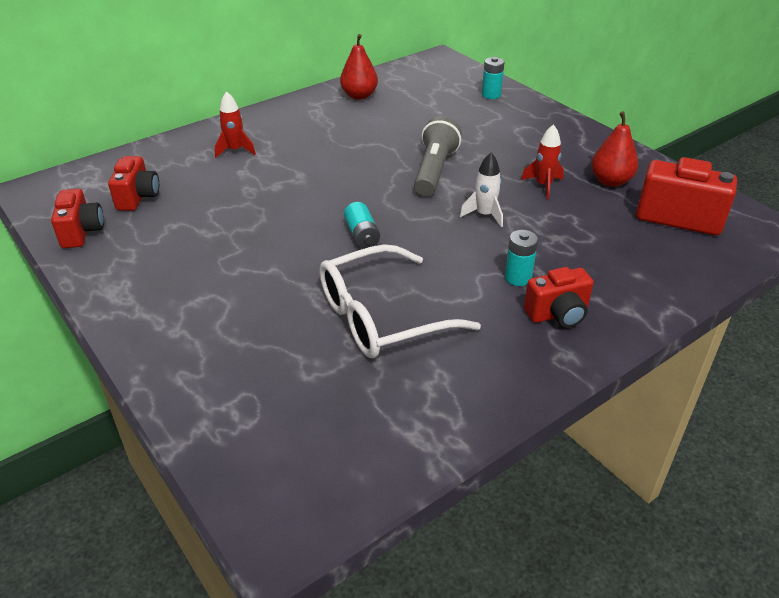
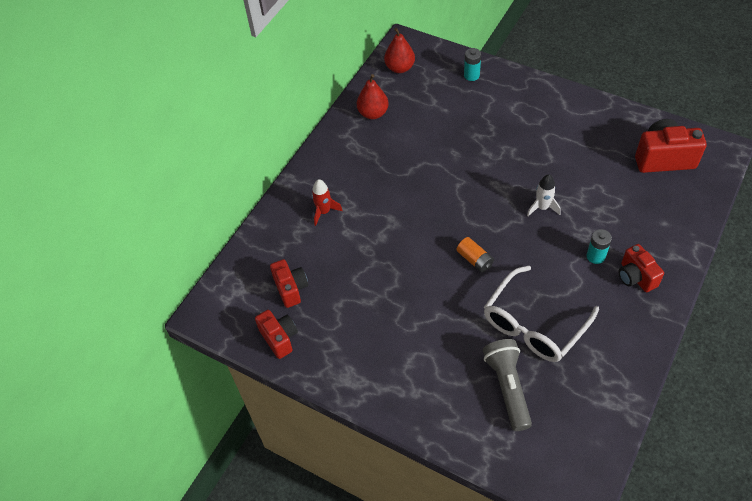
camera: 20 degrees left, 15 degrees up
(362, 235) = (474, 260): turquoise battery -> orange battery
(434, 170) = (482, 176): grey flashlight -> grey flashlight (507, 387)
(543, 185) = (564, 162): red rocket -> none
(558, 314) = (635, 277): red camera -> red camera turned 105 degrees clockwise
(610, 181) = (605, 140): red pear -> red pear (400, 68)

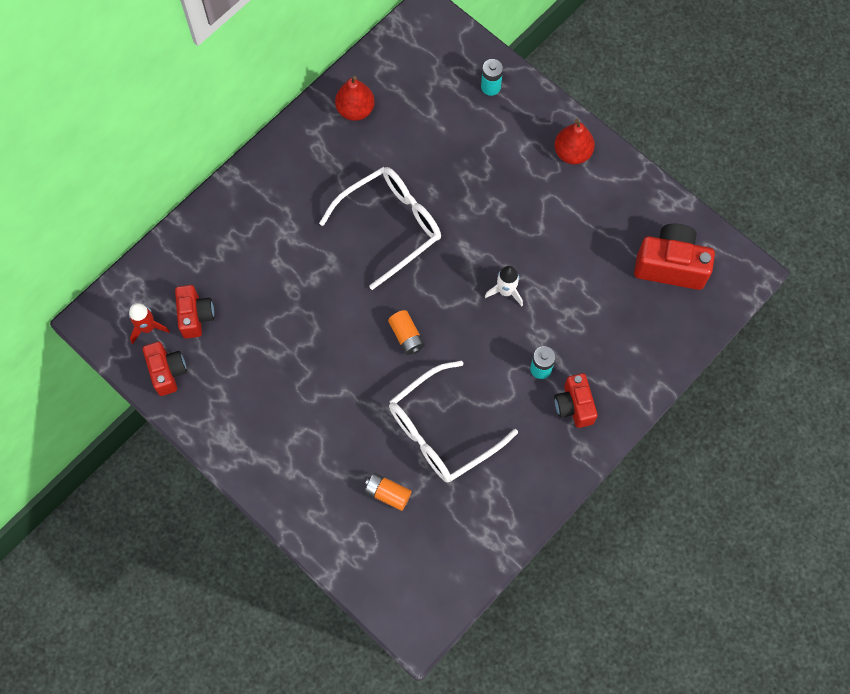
camera: 10 degrees right, 15 degrees up
(324, 212) = (259, 229): red rocket -> red rocket (148, 328)
(400, 68) = (408, 52): red pear -> red pear (572, 153)
(430, 184) = (390, 226): none -> white glasses
(507, 387) = (388, 493): grey flashlight -> orange battery

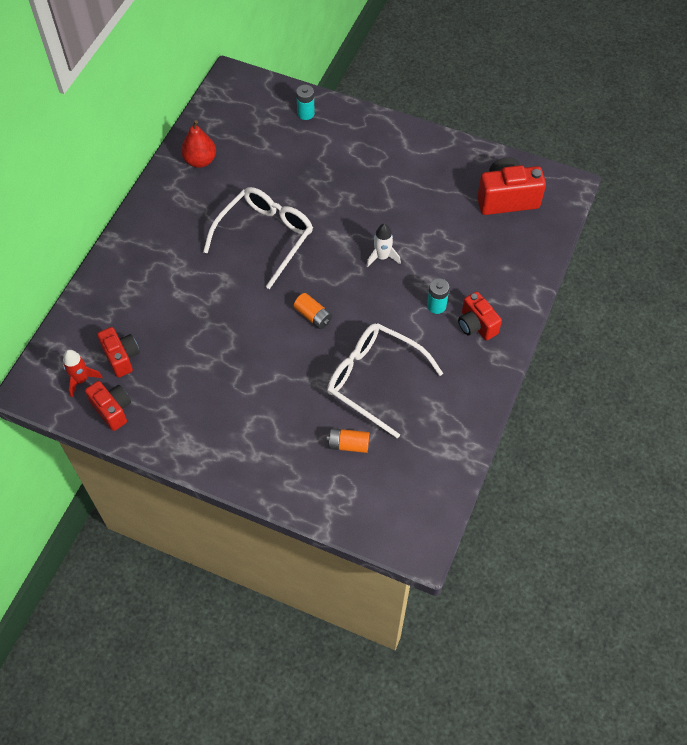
camera: 20 degrees left, 10 degrees down
(442, 431) = (374, 379): white glasses -> white glasses turned 90 degrees clockwise
(572, 153) = (392, 141): red pear -> none

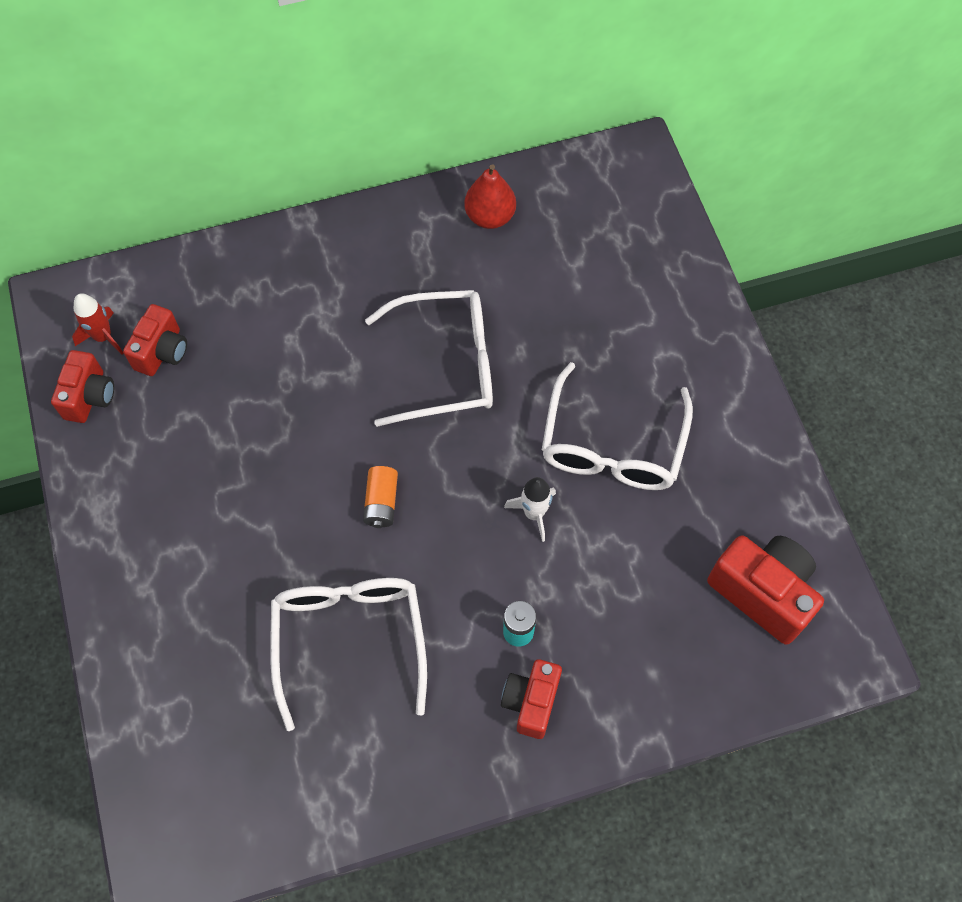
camera: 50 degrees right, 5 degrees up
(306, 113) = (664, 267): turquoise battery -> none
(348, 444) = (236, 679): orange battery -> none
(378, 201) = (612, 445): none -> white glasses

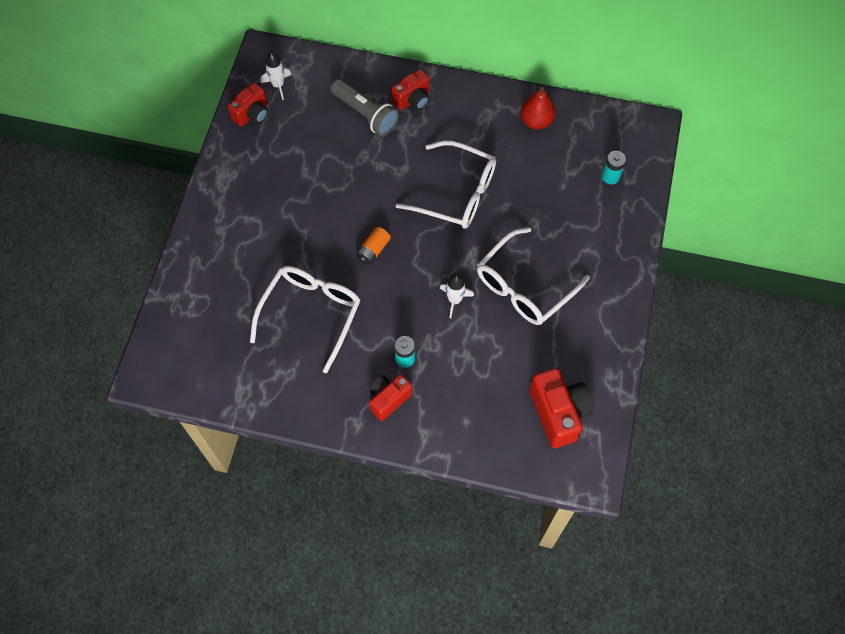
camera: 30 degrees right, 0 degrees up
(103, 337) = (278, 85): red rocket -> white rocket
(162, 352) = (304, 109): red camera -> red camera (413, 100)
(254, 317) = (365, 114): none -> grey flashlight
(629, 243) = (610, 176): none -> turquoise battery

